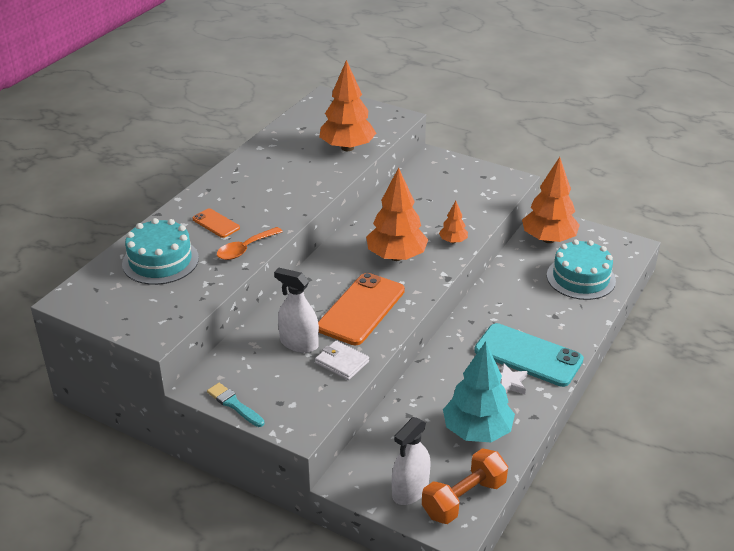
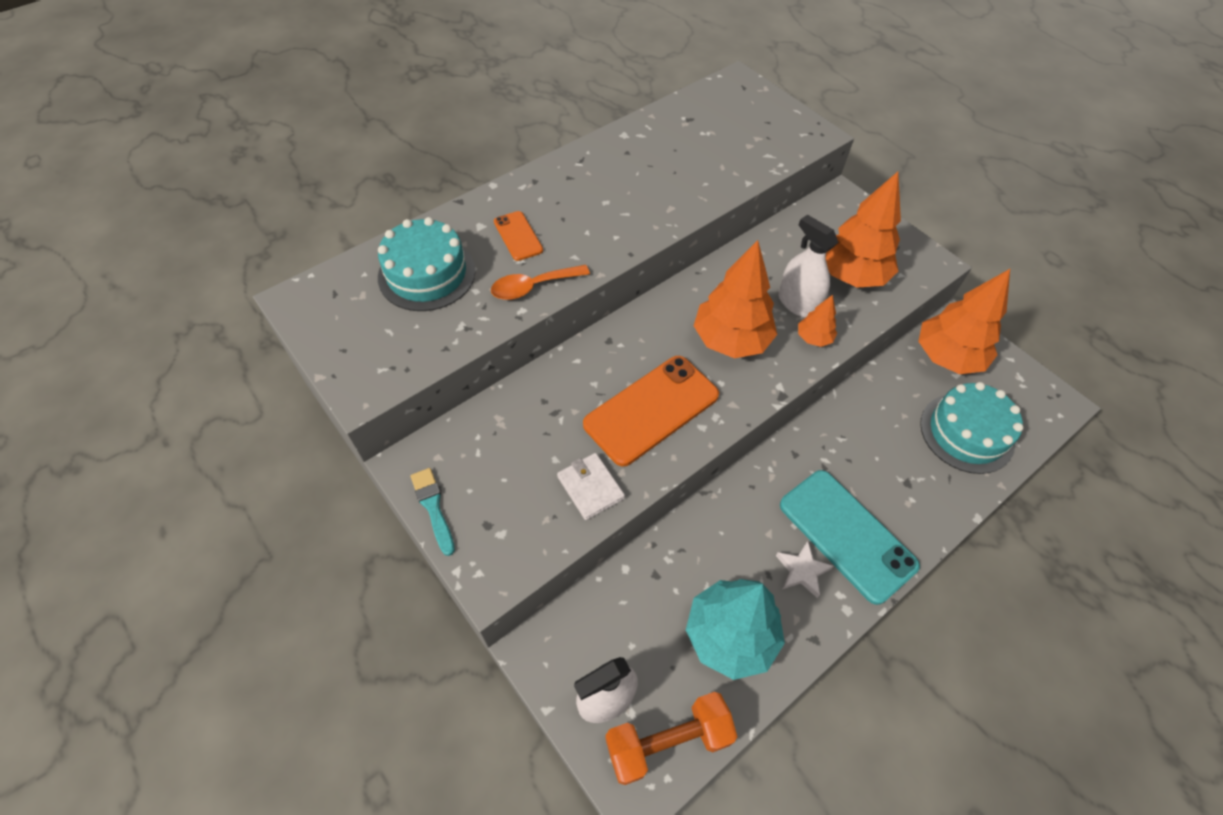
camera: 20 degrees right, 20 degrees up
(299, 343) = (552, 438): white spray bottle -> white spray bottle (798, 303)
(347, 148) = (730, 164): orange tree -> orange tree (851, 275)

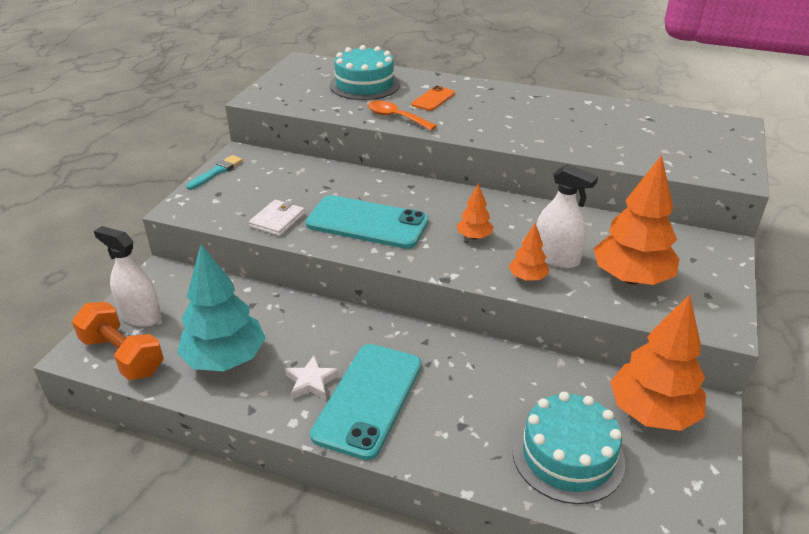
camera: 60 degrees right, 20 degrees down
(651, 409) = (367, 223): orange phone -> turquoise phone
(731, 340) = (474, 237): orange tree -> orange tree, size x0.48
(798, 303) = (556, 258): white spray bottle -> white spray bottle turned 105 degrees clockwise

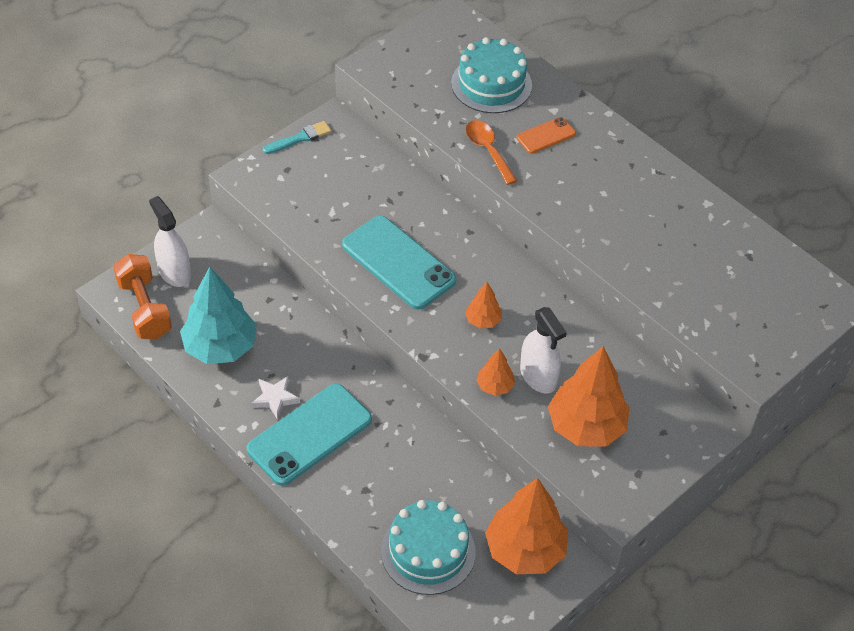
camera: 25 degrees right, 15 degrees up
(277, 220) = (321, 226): white wallet -> none

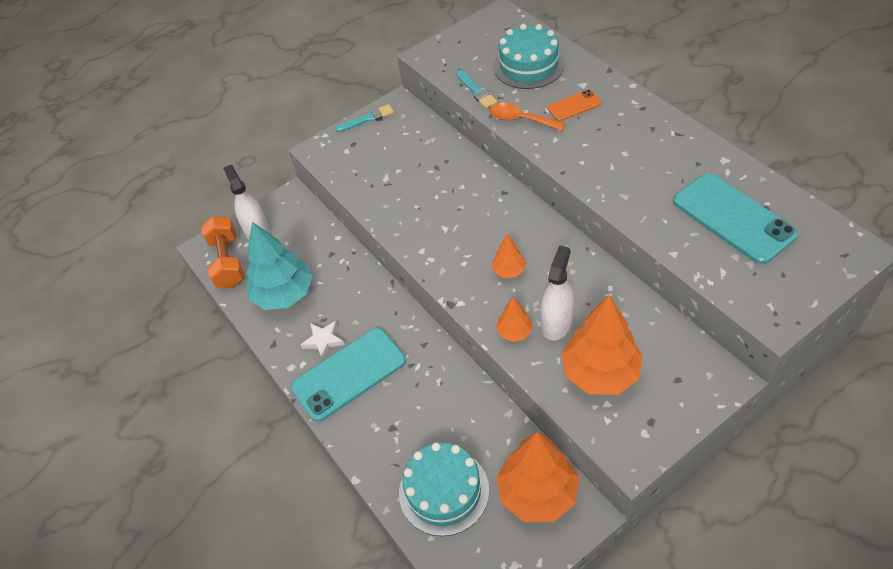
camera: 15 degrees right, 0 degrees up
(398, 263) = (438, 220): turquoise phone -> turquoise phone (733, 218)
(435, 114) = (476, 91): none -> turquoise brush
(487, 150) = (520, 119): orange spoon -> orange spoon turned 45 degrees counterclockwise
(538, 376) = (556, 323): white spray bottle -> white spray bottle turned 135 degrees counterclockwise

